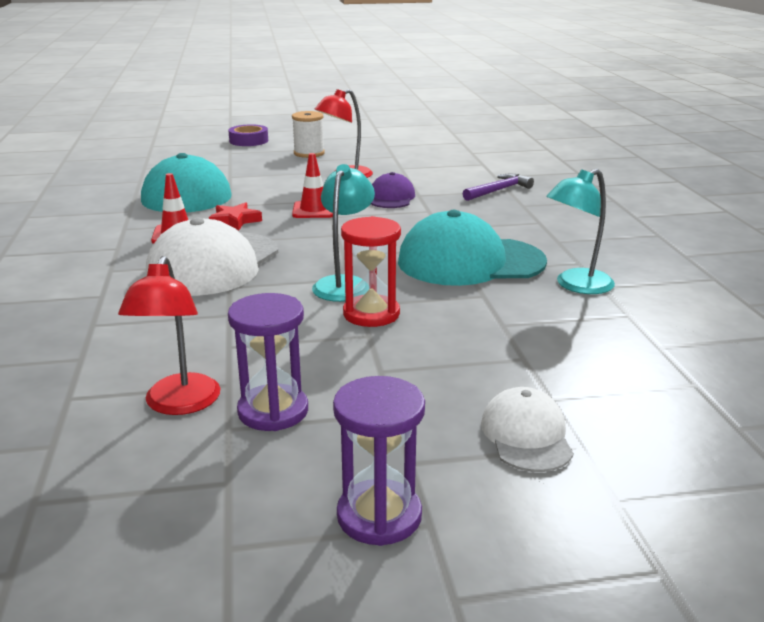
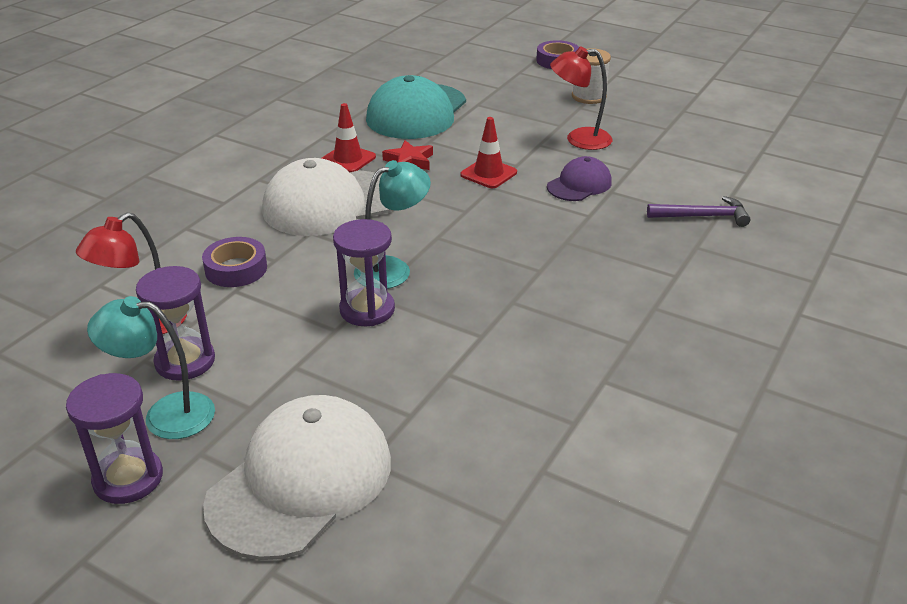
camera: 40 degrees right, 10 degrees up
(202, 333) = (236, 269): none -> purple tape
(371, 314) = (367, 310): red hourglass -> purple hourglass
(470, 262) = (529, 293): turquoise cap -> none
(526, 435) = (301, 481): white cap -> white cap, size x1.89
(576, 285) = (580, 367): turquoise lamp -> turquoise lamp (165, 414)

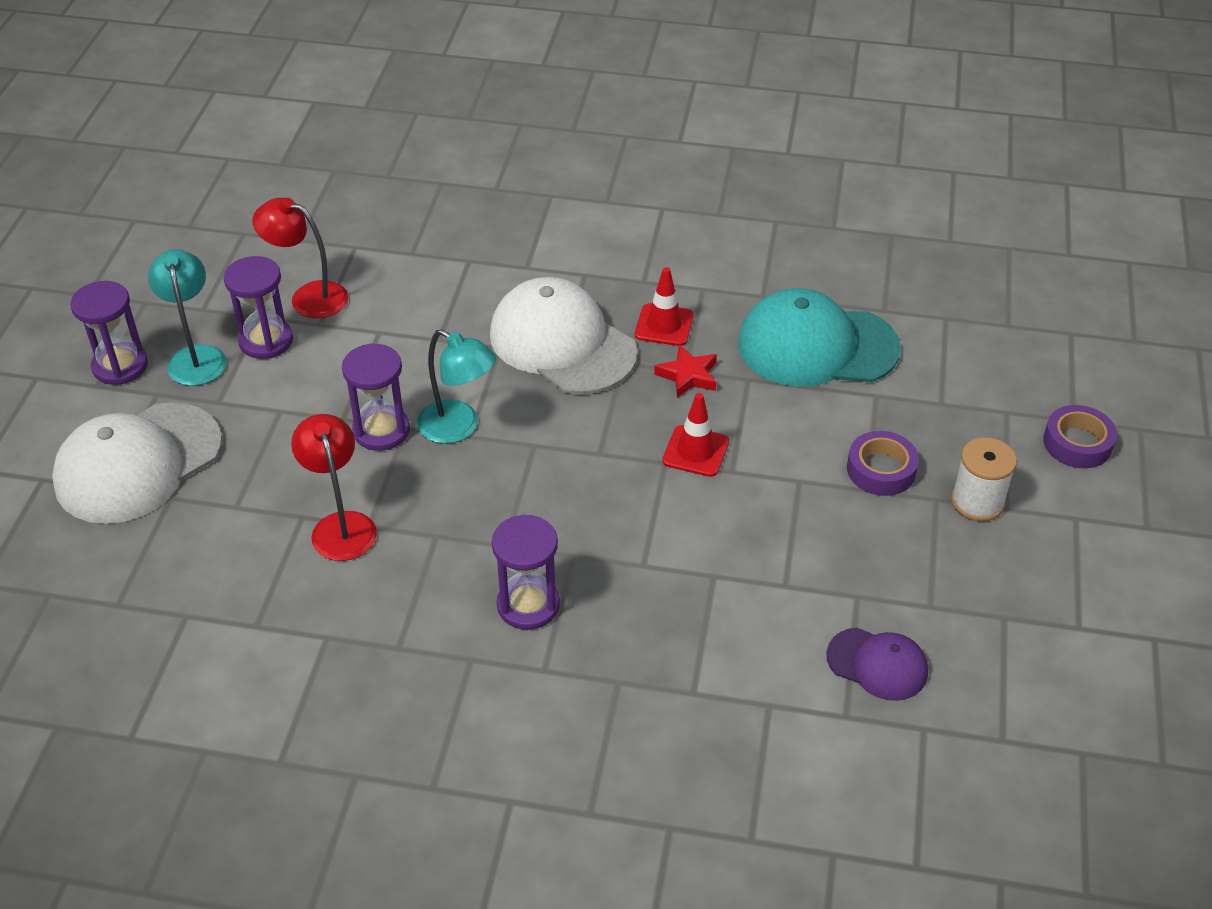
camera: 70 degrees right, 10 degrees up
(236, 269) = (413, 319): purple tape -> purple tape (881, 470)
(301, 481) = (138, 463): white cap -> white cap turned 120 degrees clockwise
(579, 139) = (837, 517): red lamp -> red lamp (341, 525)
(579, 184) = (714, 541): purple cap -> purple cap (877, 664)
(608, 271) = (528, 605): none -> purple hourglass
(703, 216) = (696, 679): purple hammer -> none

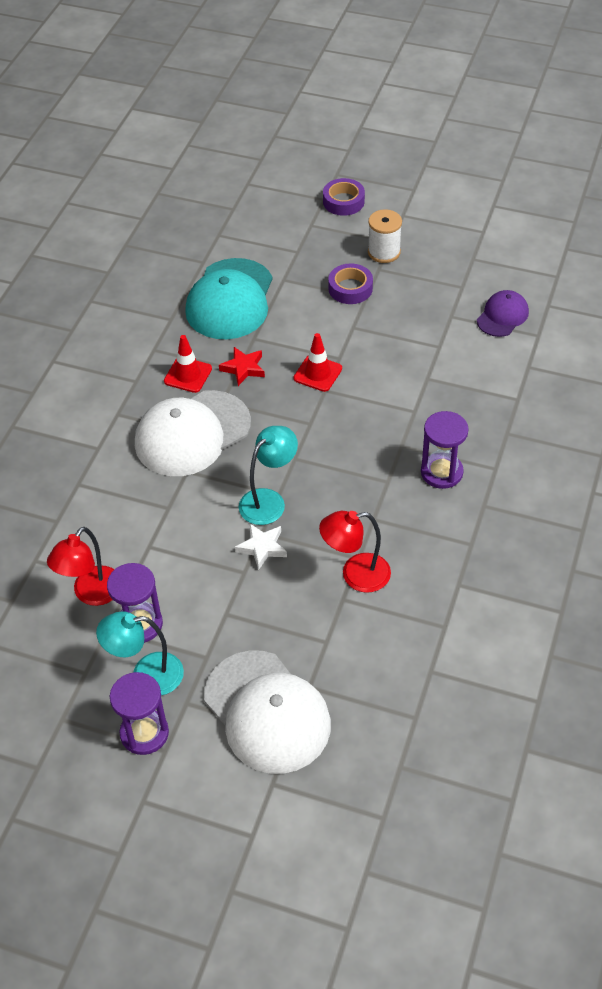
camera: 80 degrees left, 5 degrees up
(381, 430) = (262, 547): purple hourglass -> white star

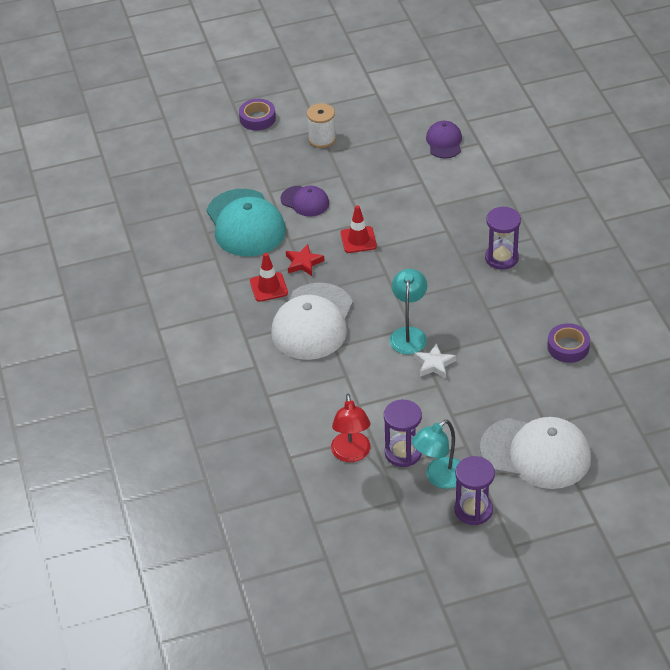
camera: 35 degrees left, 5 degrees down
(306, 307) = (305, 201): none -> purple cap
(350, 288) = (323, 174): purple tape -> purple tape (568, 347)
(355, 575) = (509, 346): red lamp -> none

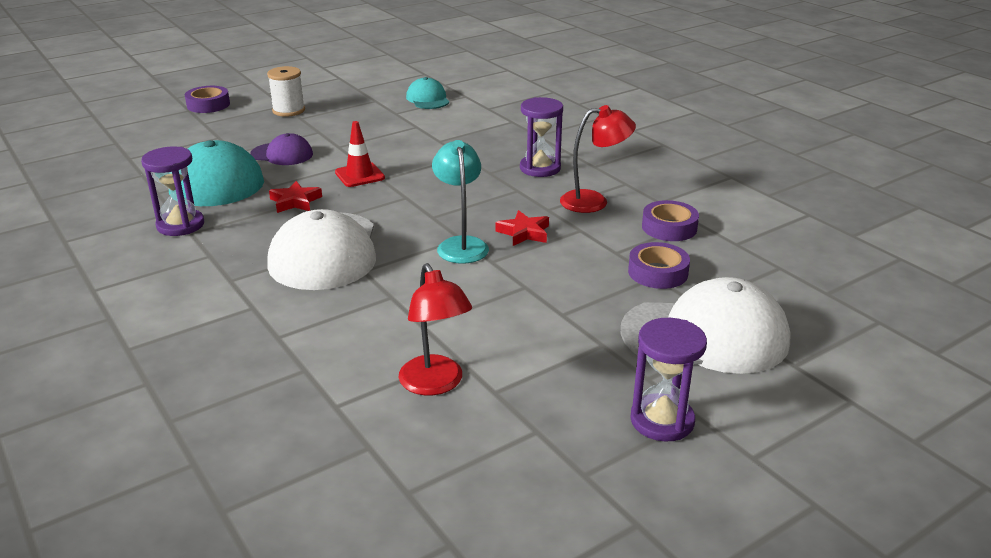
camera: 20 degrees left, 15 degrees down
(268, 287) = (253, 228): red traffic cone -> none
(403, 453) = (514, 368): purple hourglass -> purple hourglass (180, 225)
(434, 364) = (509, 267): white star -> none
(439, 478) = (586, 389): turquoise lamp -> none
(444, 142) = (428, 99): purple cap -> turquoise cap
(458, 331) = (524, 233): none -> red star
(526, 306) = (594, 201): none -> red lamp
(535, 391) = (658, 272): none -> purple tape

